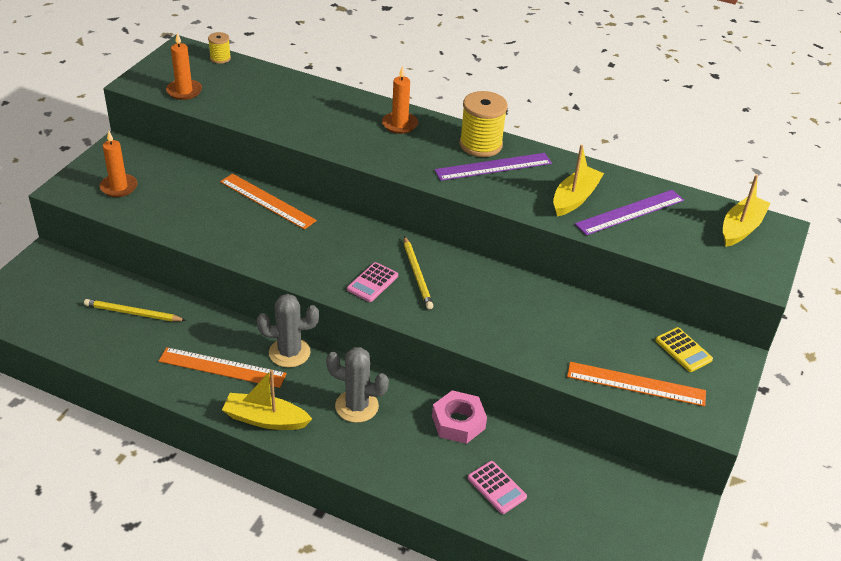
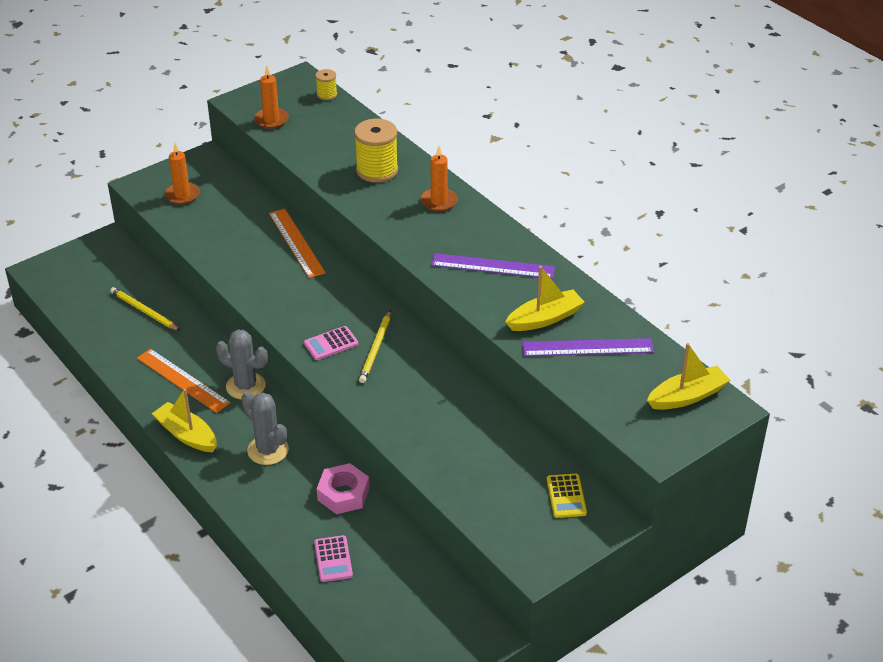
camera: 30 degrees right, 0 degrees up
(480, 145) = (499, 242): yellow spool -> yellow spool (377, 170)
(636, 384) = (493, 510): orange ruler -> none

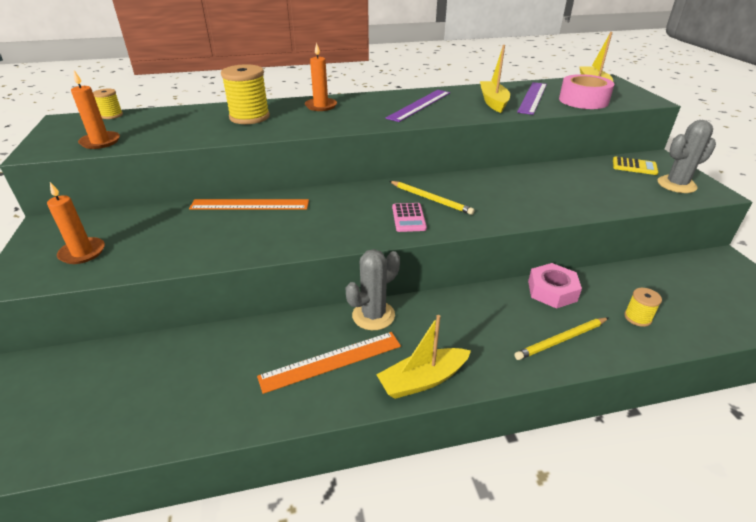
camera: 65 degrees left, 5 degrees down
(144, 311) = (187, 366): yellow pencil -> yellow pencil (561, 340)
(268, 450) = (475, 323): grey cactus -> grey cactus (676, 185)
(333, 559) = (637, 318): pink calculator -> yellow spool
(609, 392) = (583, 100): none -> pink tape

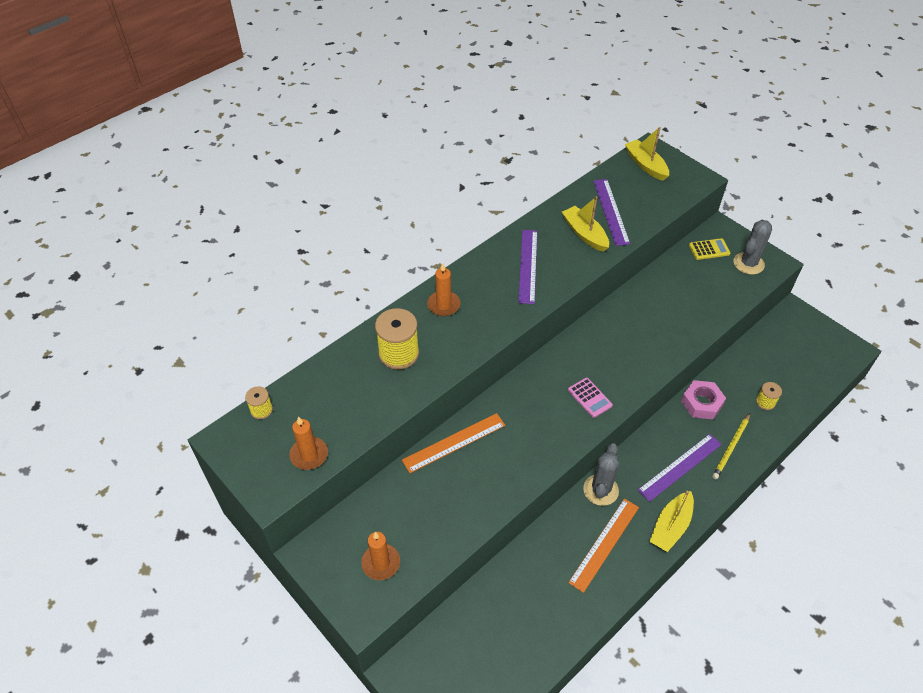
camera: 30 degrees left, 15 degrees up
(431, 199) = (589, 366): yellow pencil -> none
(481, 332) = (680, 467): none -> purple ruler
(583, 100) = (653, 201): pink tape -> none

